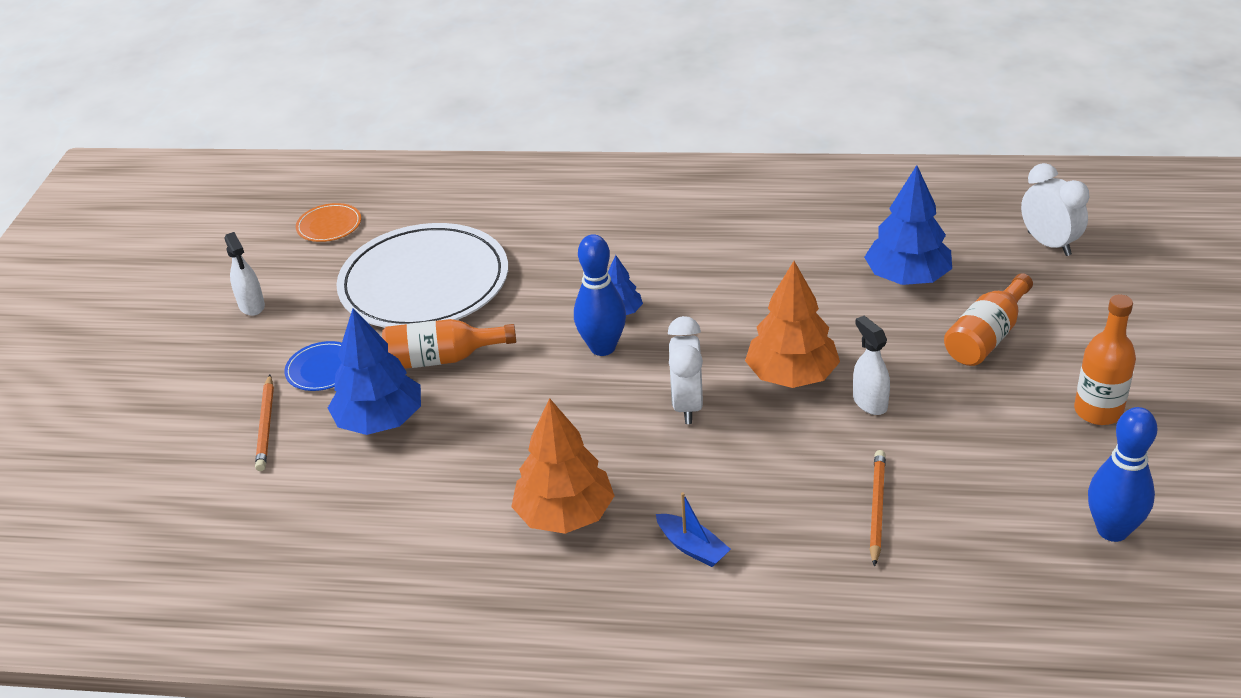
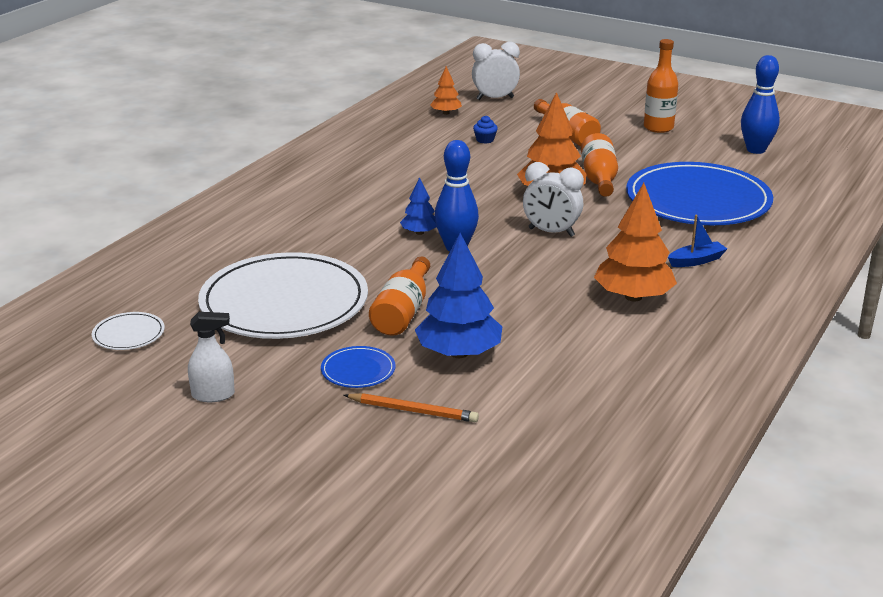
camera: 70 degrees left, 10 degrees down
(329, 225) = (128, 334): orange plate -> white plate
(869, 402) = (599, 179): white spray bottle -> orange bottle
(877, 508) = (698, 200): orange pencil -> blue plate
(907, 278) = (485, 140): blue tree -> blue cupcake
(960, 223) = (446, 113): none -> orange tree

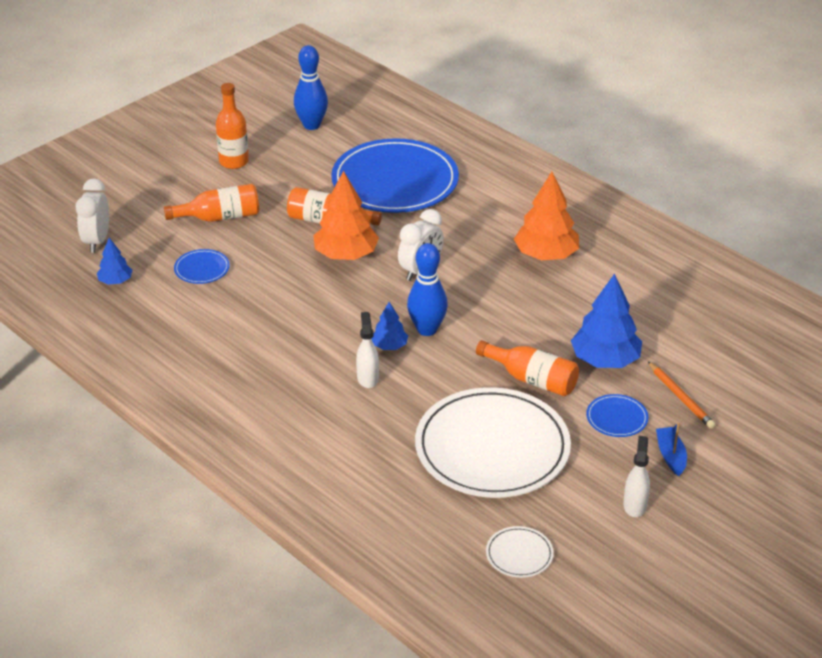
camera: 75 degrees left, 10 degrees up
(366, 229) = (367, 378): none -> white spray bottle
(413, 411) = (681, 397): orange pencil -> orange pencil turned 120 degrees clockwise
(446, 113) = (115, 281): orange tree -> blue tree
(485, 140) = (202, 269): blue cupcake -> blue plate
(696, 261) = (499, 210): blue boat -> blue boat (670, 456)

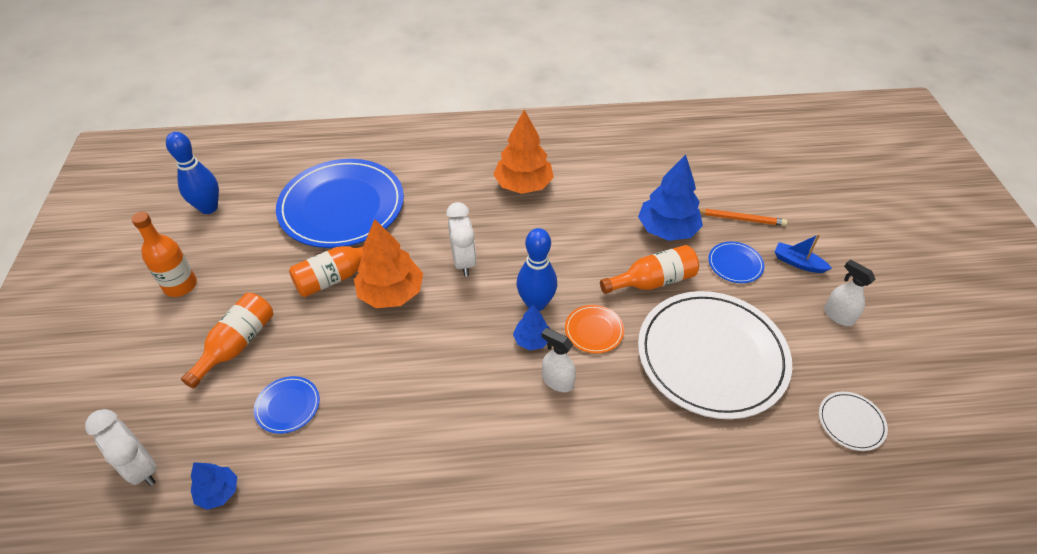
camera: 50 degrees left, 10 degrees up
(438, 372) = (594, 330): none -> orange plate

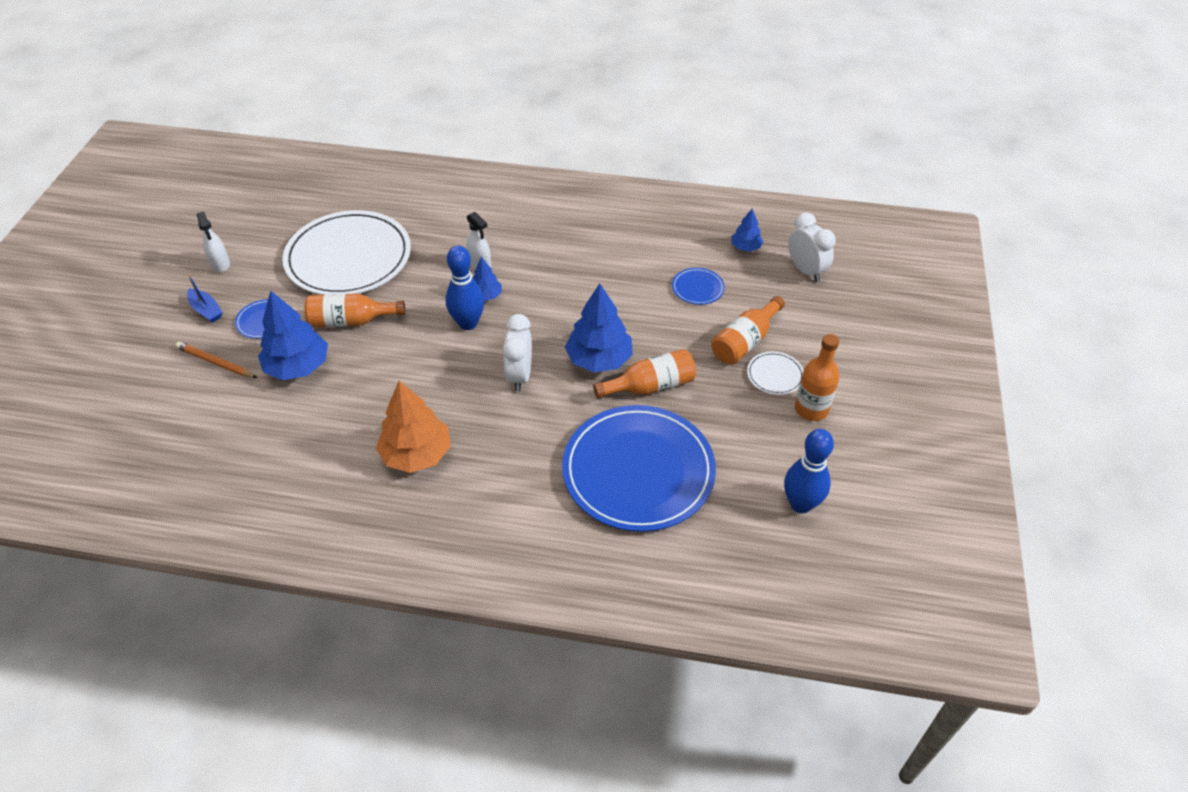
camera: 165 degrees left, 0 degrees up
(391, 293) = (599, 359): orange tree -> blue tree
(594, 330) = (430, 293): orange plate -> none
(851, 422) = (287, 203): white plate -> white plate (775, 375)

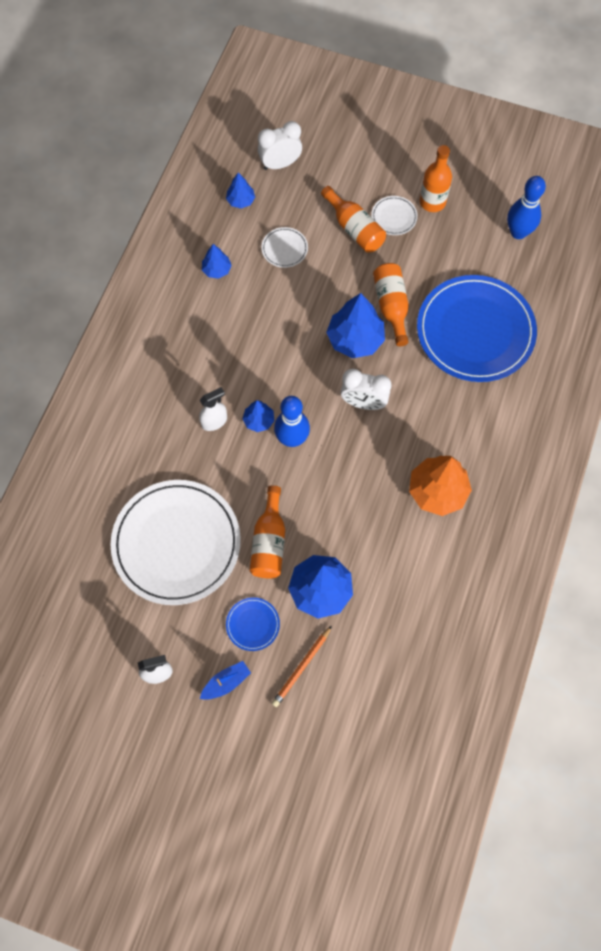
camera: 80 degrees left, 20 degrees up
(655, 242) = (217, 270): none -> blue tree
(698, 288) = (284, 249): blue plate -> white plate

